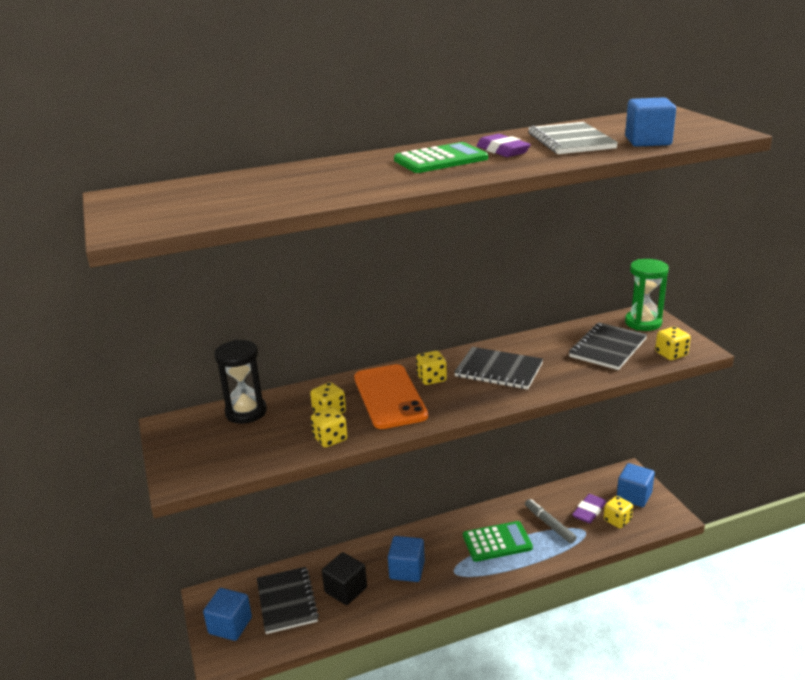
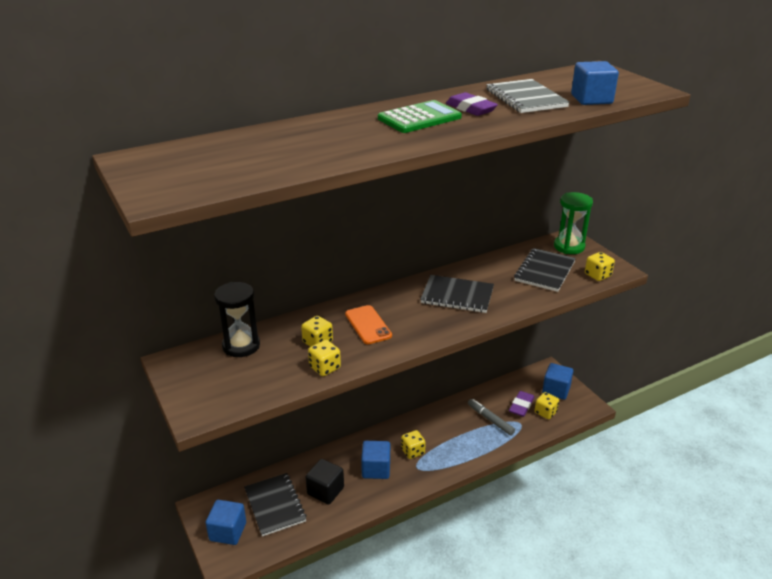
camera: 10 degrees left, 5 degrees up
(389, 397) = (368, 325): orange phone -> orange phone, size x0.63
(431, 379) = (401, 306): yellow dice -> yellow dice (412, 451)
(497, 542) = (449, 438): green calculator -> none

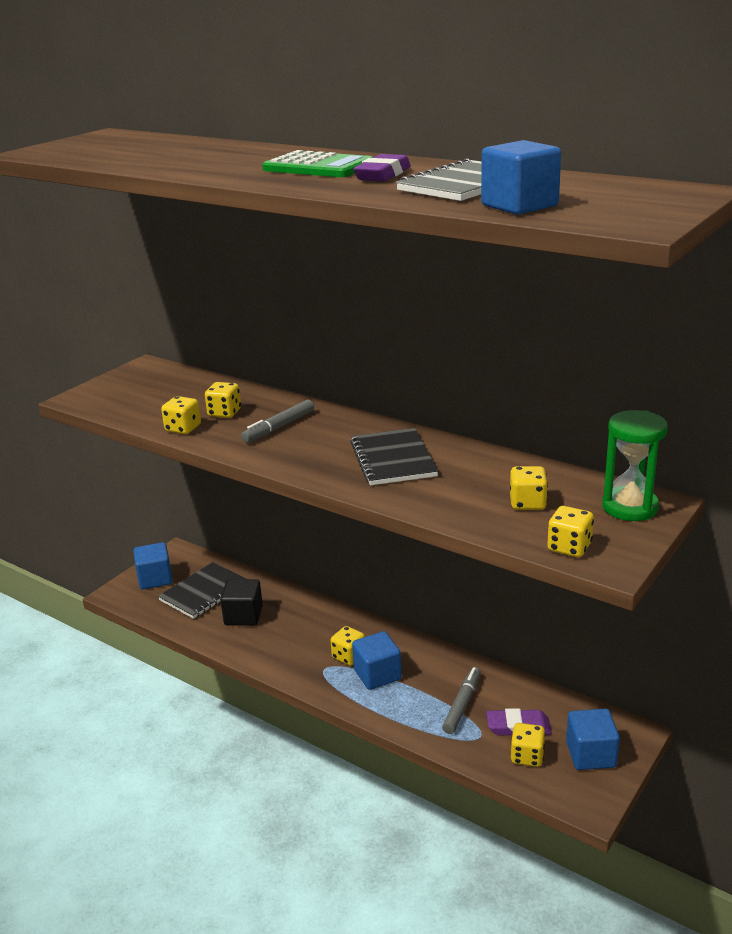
camera: 65 degrees right, 5 degrees down
(241, 346) = (191, 383): black hourglass -> none
(368, 325) = (279, 427): orange phone -> grey marker
(376, 469) = (300, 638): blue cube -> blue cube (377, 675)
(544, 271) = (527, 503): black notebook -> yellow dice

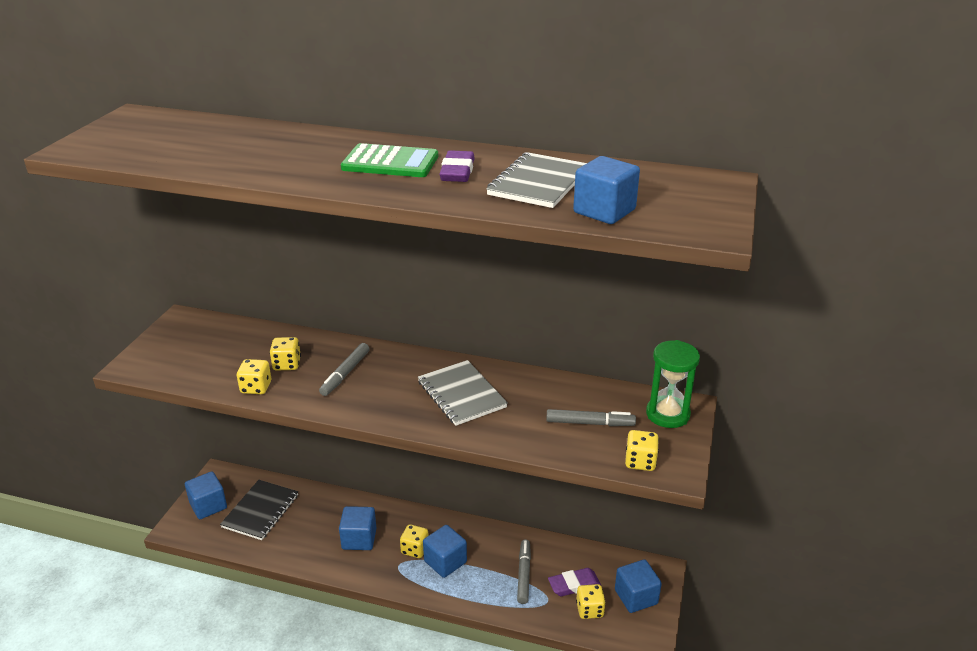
camera: 20 degrees left, 5 degrees up
(243, 616) = (307, 528): black cube -> none
(293, 635) = (359, 539): none -> blue cube
(393, 459) = (461, 394): black notebook -> grey notebook
(527, 503) = (590, 423): yellow dice -> grey marker

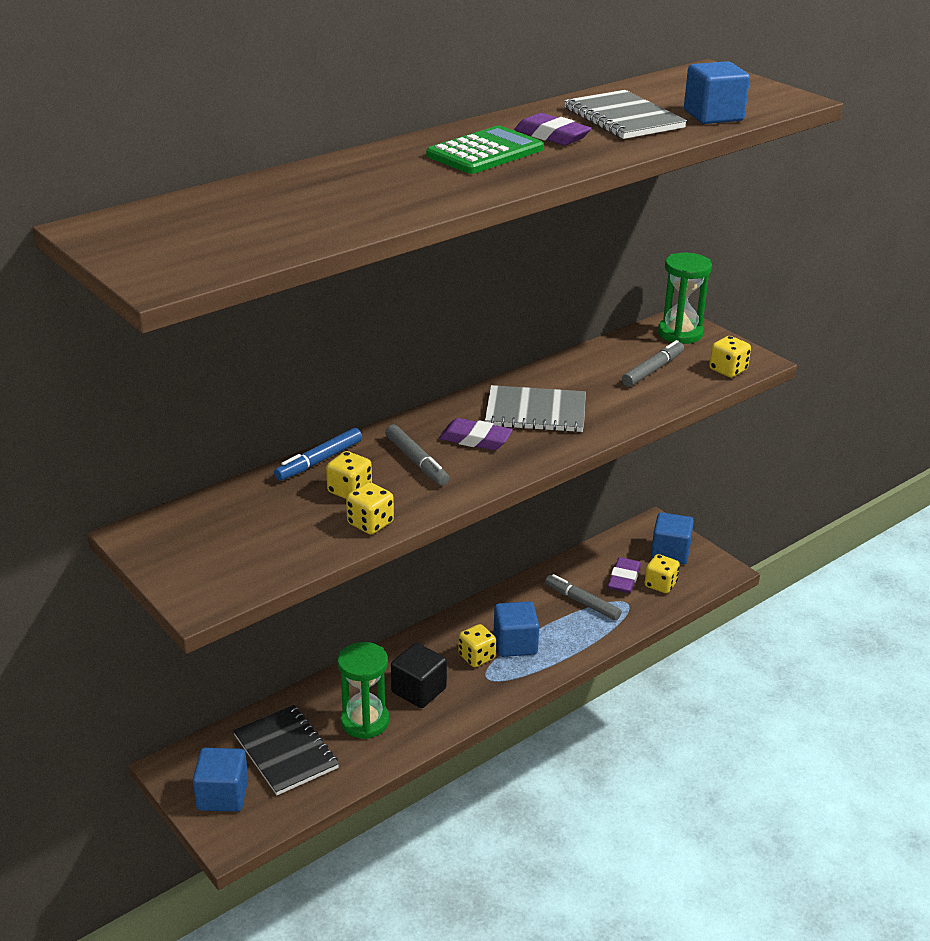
camera: 55 degrees left, 0 degrees up
(311, 339) = (319, 461): none -> blue marker
(311, 530) = (365, 721): none -> green hourglass
(359, 539) = (419, 690): blue cube -> black cube
(397, 385) = (475, 439): none -> purple eraser

